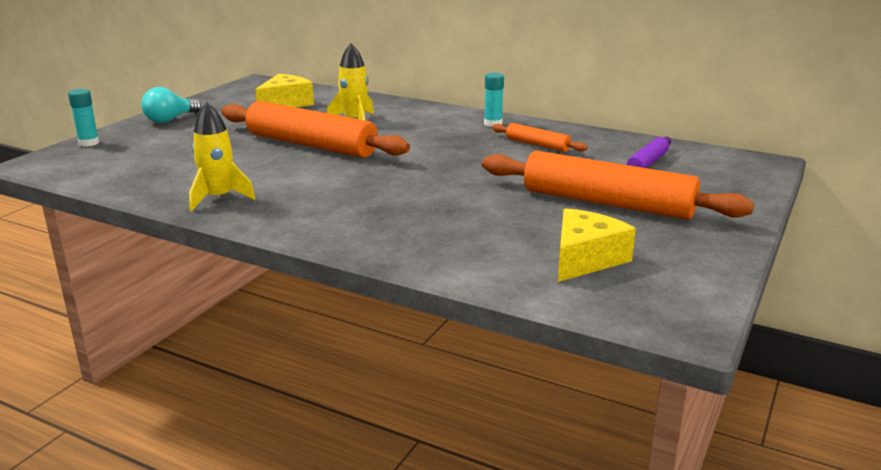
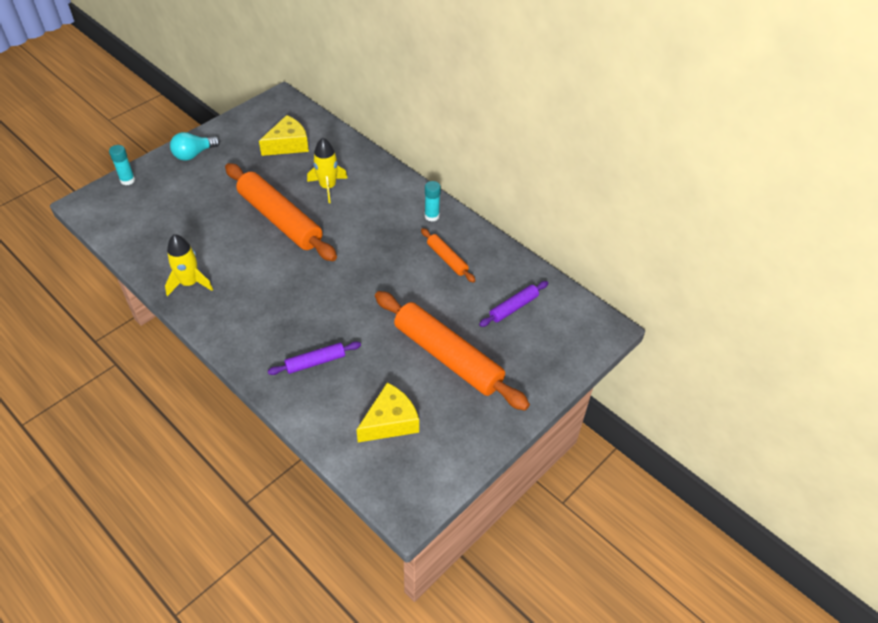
camera: 15 degrees right, 25 degrees up
(440, 230) = (315, 362): none -> purple rolling pin

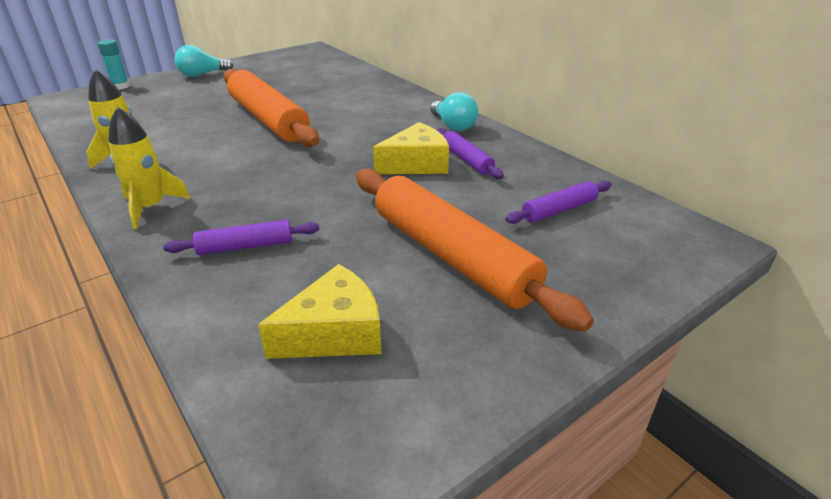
camera: 10 degrees right, 15 degrees down
(288, 144) = (305, 73): yellow cheese -> yellow cheese (416, 164)
(328, 187) = (335, 100): yellow rocket -> yellow rocket (151, 208)
(432, 216) = (453, 126): turquoise glue stick -> turquoise light bulb
(447, 259) = (467, 160): orange rolling pin -> purple rolling pin

